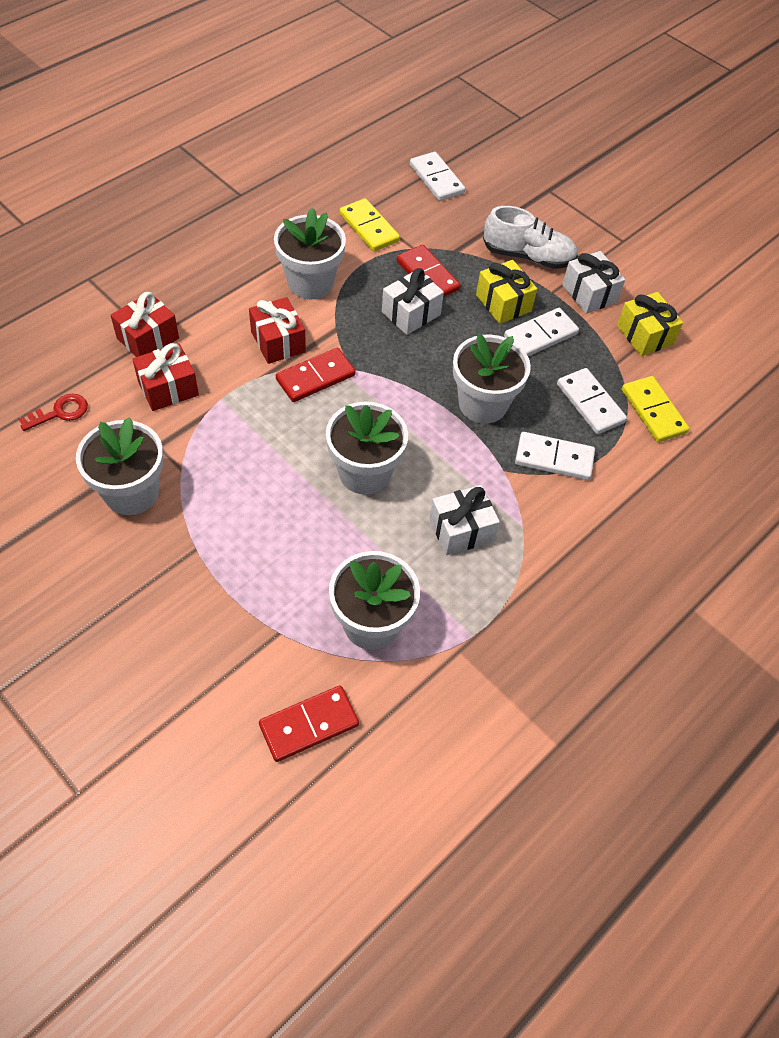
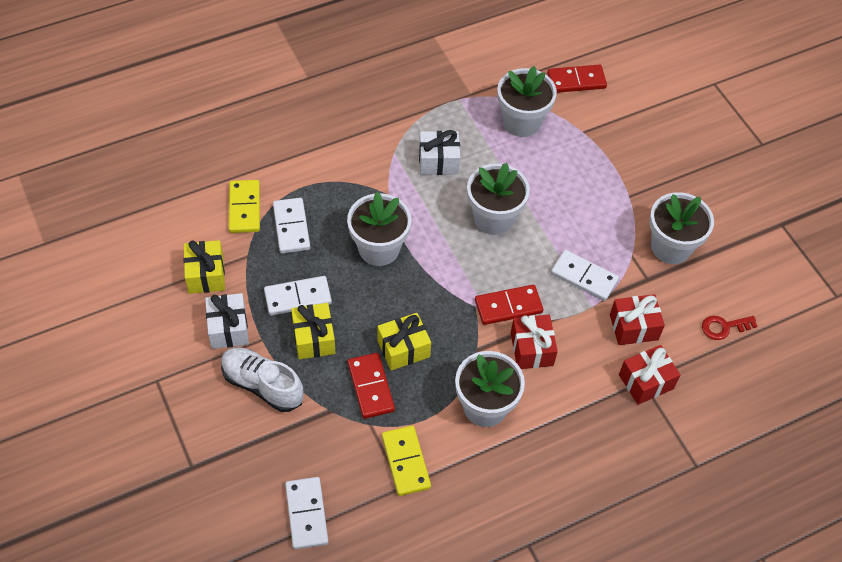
camera: 160 degrees left, 0 degrees up
(411, 313) = (403, 349): white gift -> yellow gift
(554, 458) = (345, 192): white domino -> white domino (584, 277)

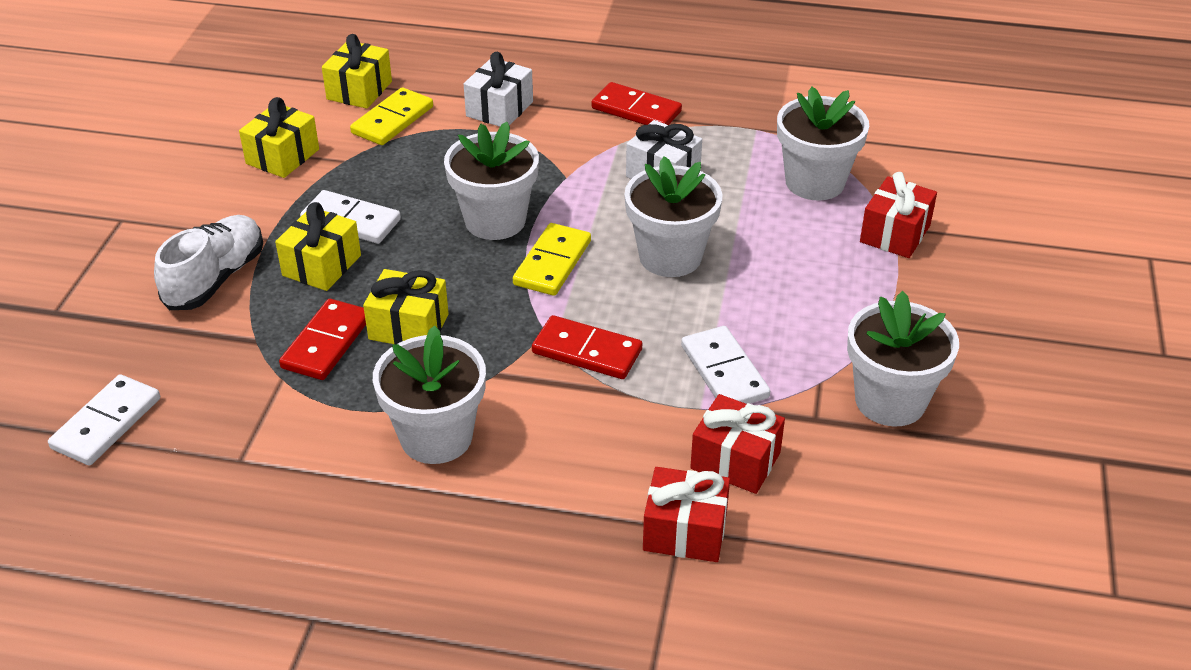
camera: 40 degrees right, 15 degrees down
(199, 196) = (359, 90): none -> yellow gift
(228, 328) = (246, 212): white gift -> white gift (499, 109)
(262, 385) = (216, 278): white shoe -> white shoe turned 45 degrees clockwise
(291, 227) = (421, 158): white domino -> none
(406, 462) = (275, 438): yellow domino -> yellow domino (552, 263)
(531, 349) = (566, 410): red gift -> red gift (895, 234)
(576, 81) = (936, 174): red domino -> red domino (636, 110)
(724, 327) = (876, 533): red key -> none

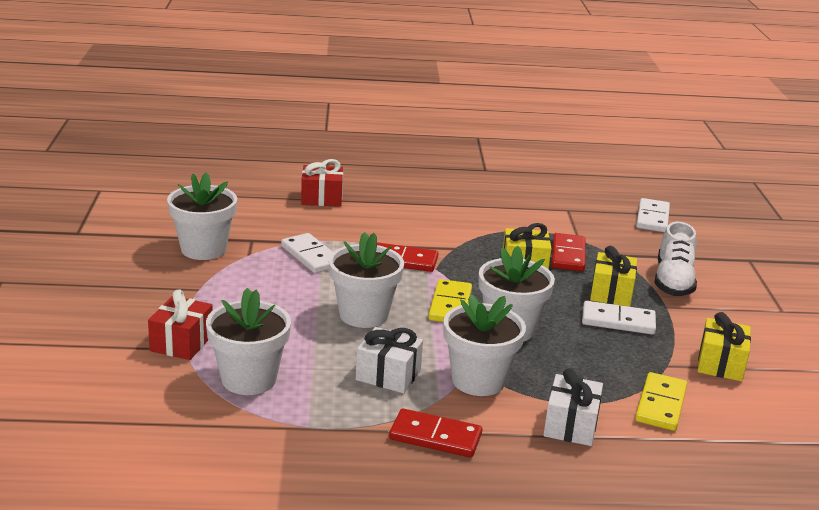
camera: 165 degrees right, 15 degrees down
(359, 90) = (720, 433): yellow gift -> none
(436, 437) = (471, 222): white flower pot -> white flower pot (478, 380)
(735, 461) = (298, 222): red gift -> none

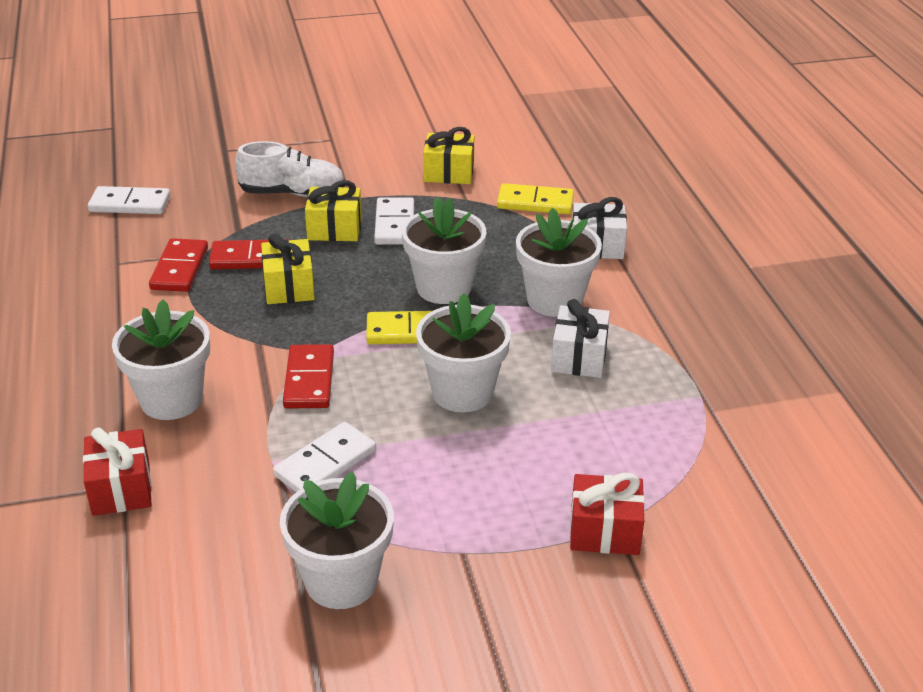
camera: 100 degrees left, 10 degrees up
(249, 379) = (646, 455): white flower pot -> white flower pot (171, 399)
(435, 437) = (663, 316): red domino -> red domino (179, 268)

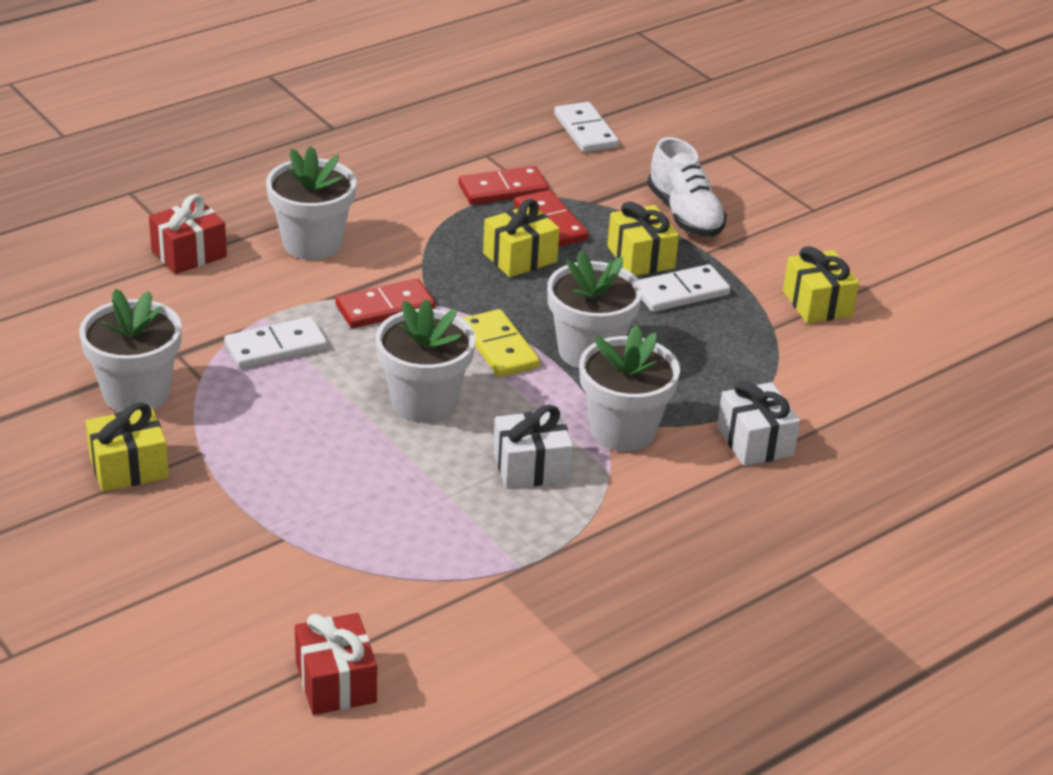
camera: 65 degrees right, 0 degrees up
(325, 463) = (276, 347): white domino -> white domino turned 45 degrees counterclockwise
(462, 612) = (129, 467): none -> yellow gift
(535, 202) = (809, 378): yellow domino -> none
(604, 531) = (270, 533): red gift -> red gift (336, 682)

